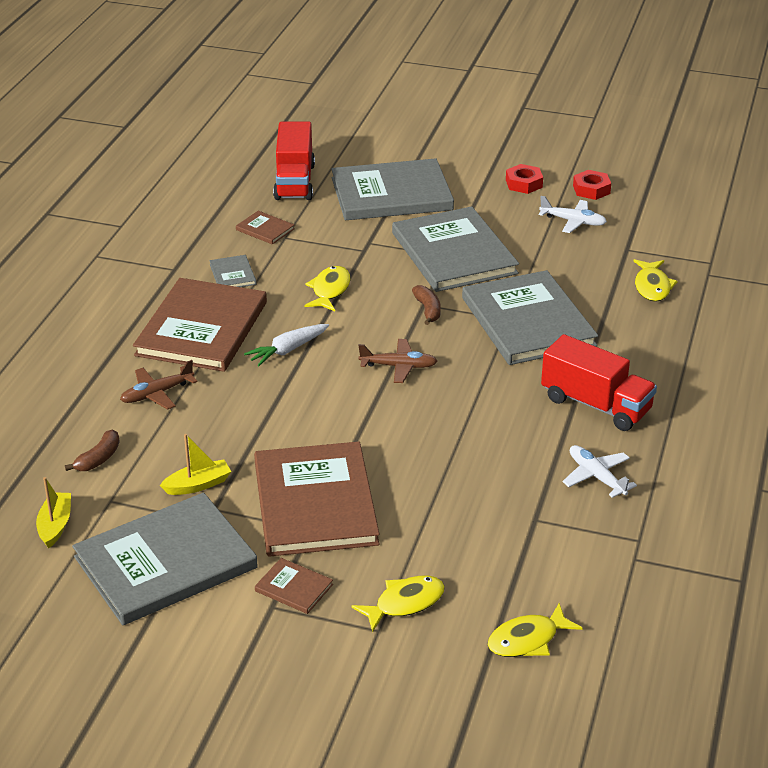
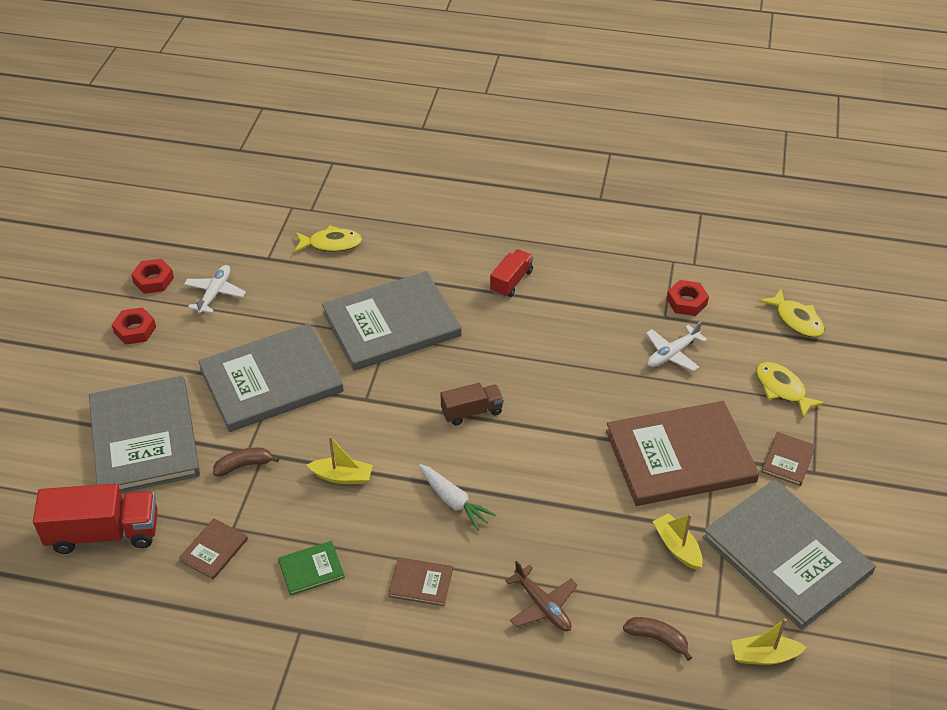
camera: 95 degrees left, 10 degrees up
(202, 329) = (421, 583): brown book -> brown book, size x0.42
(233, 274) = (311, 569): grey book -> green book
(330, 290) = (342, 476): yellow fish -> yellow boat
(399, 366) = (472, 412): brown plane -> brown truck
(428, 310) = (375, 395): brown banana -> brown banana (244, 465)
(562, 542) = (686, 302): none -> red nut
(596, 405) = (511, 281): red truck -> red truck, size x0.59
(596, 476) = (605, 282): white plane -> white plane (672, 354)

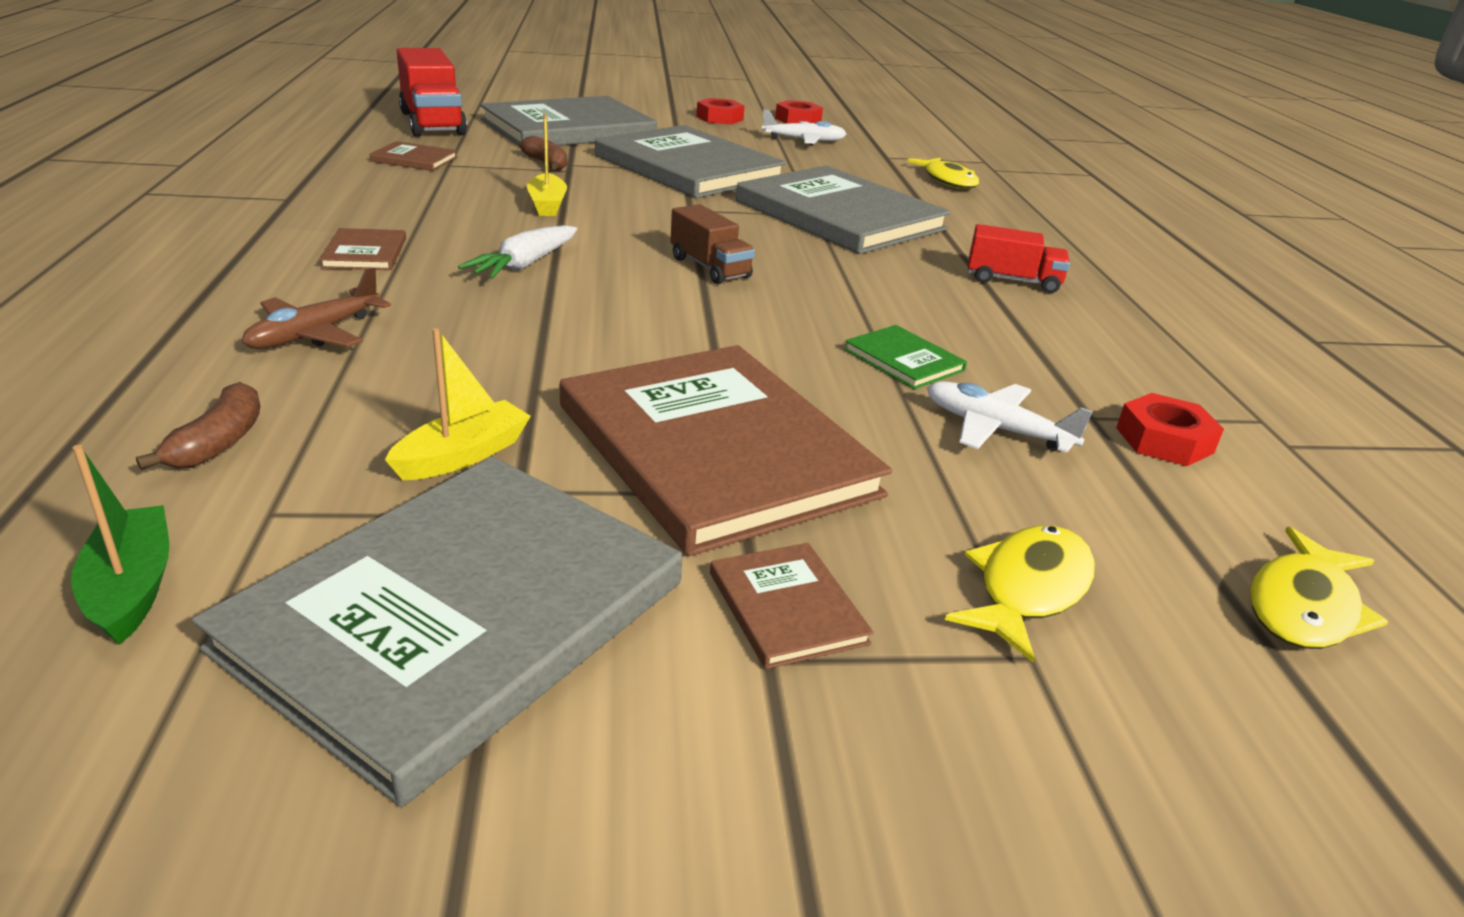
camera: 70 degrees right, 15 degrees down
(311, 569) = (388, 198): green book -> green book (904, 360)
(764, 656) = (131, 587): yellow boat -> green boat
(788, 460) = (786, 608): brown book -> brown book turned 60 degrees clockwise

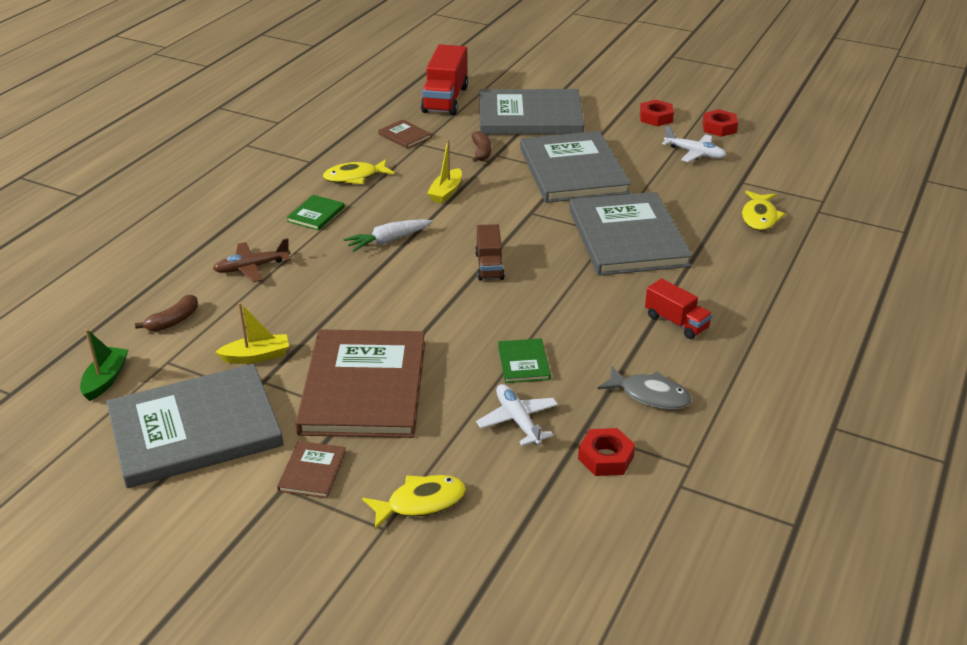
camera: 35 degrees right, 5 degrees up
(365, 253) = (316, 214): brown book -> green book
(1100, 358) = (649, 395): none -> grey fish
(1303, 606) = (540, 561): yellow fish -> yellow fish (355, 177)

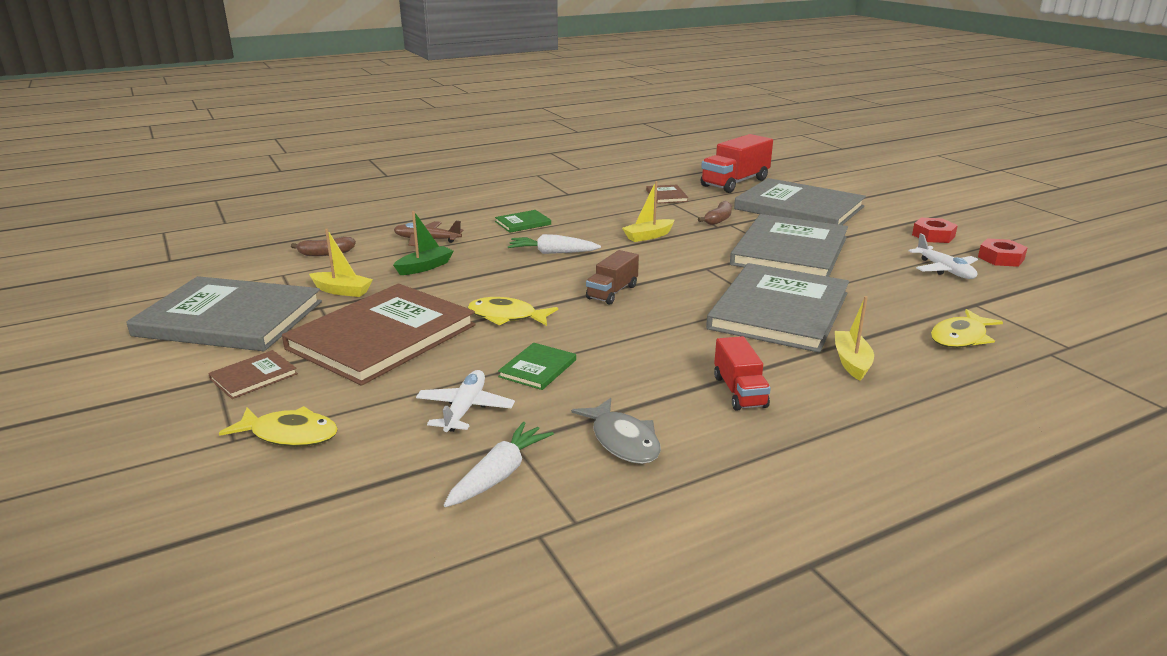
camera: 35 degrees right, 10 degrees down
(106, 379) = (231, 271): green boat -> green boat (425, 267)
(355, 177) = (587, 210): yellow fish -> yellow fish (507, 317)
(606, 457) = (500, 474): red nut -> white carrot
(717, 266) = (851, 362): none -> yellow boat

